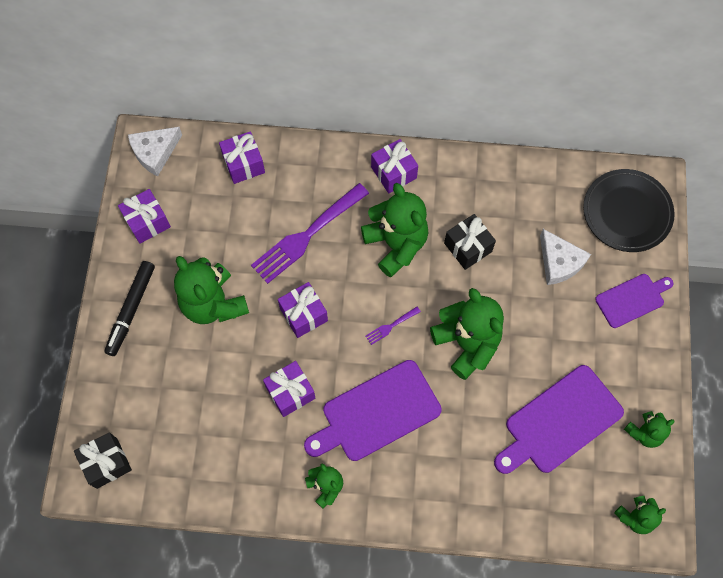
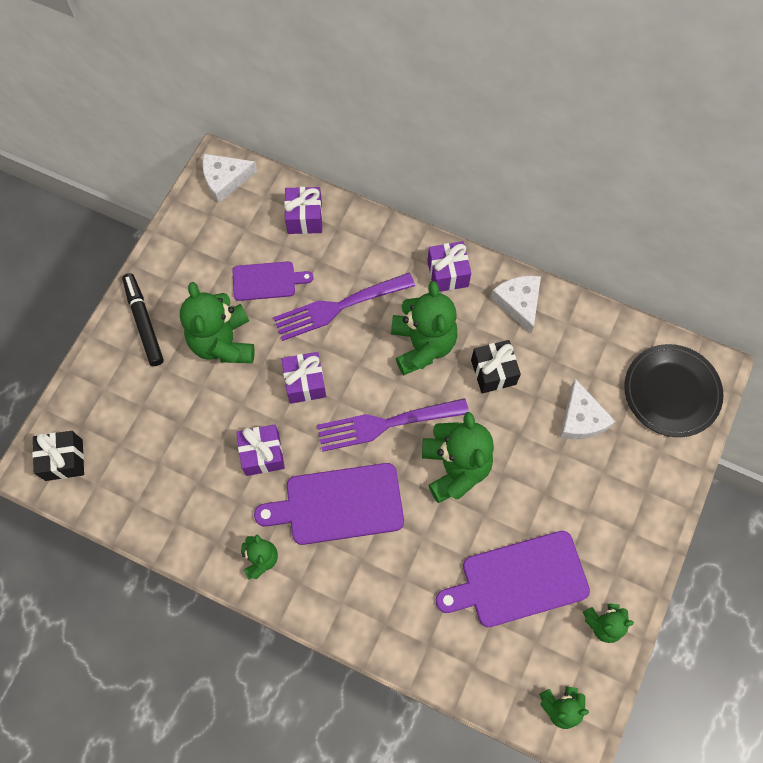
camera: 20 degrees right, 0 degrees up
(131, 310) = (144, 322): black marker -> black marker turned 120 degrees clockwise
(147, 222) = (192, 243): purple gift -> none
(391, 326) = (386, 424): purple fork -> purple fork, size x2.37
(466, 178) = (518, 302): none -> white cheese
(632, 299) = (643, 482): purple cutting board -> purple cutting board (267, 281)

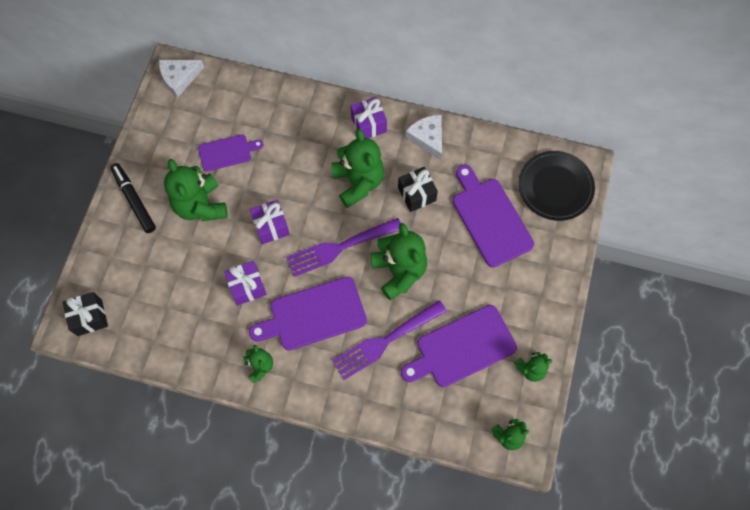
camera: 10 degrees left, 0 degrees up
(305, 218) = (248, 98): purple gift -> none
(338, 307) = (287, 163): purple fork -> purple fork (385, 341)
(581, 418) = (490, 218): white cheese -> purple cutting board

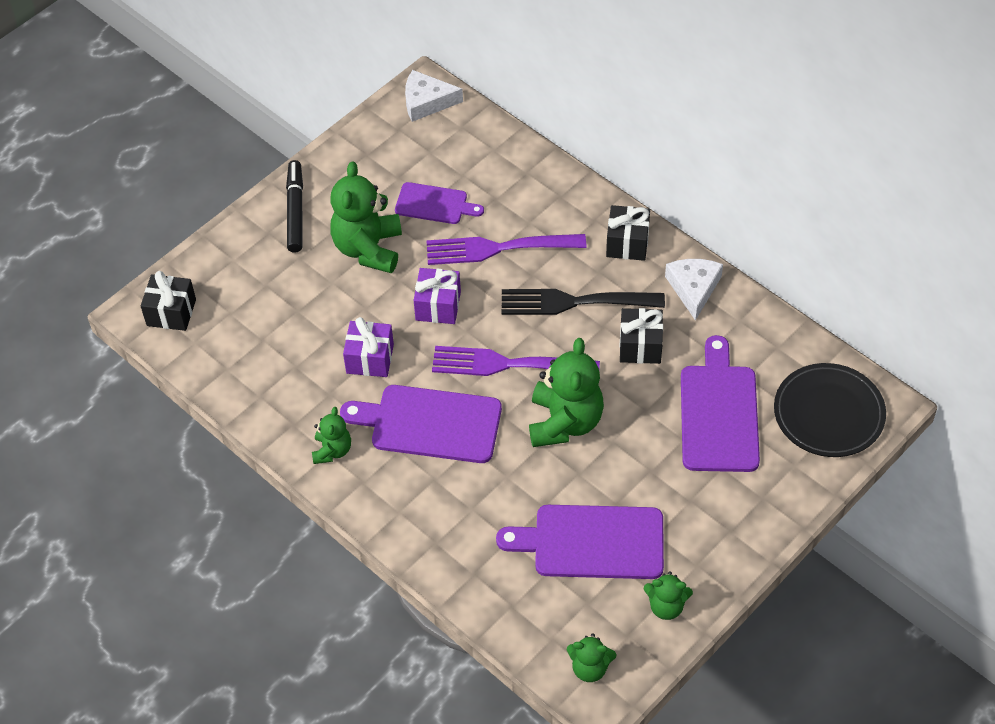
camera: 30 degrees right, 15 degrees down
(358, 182) = (574, 302): green teddy bear -> black fork
(369, 124) = (627, 243): purple gift -> black gift
(385, 341) = (500, 491): purple fork -> purple fork (498, 248)

